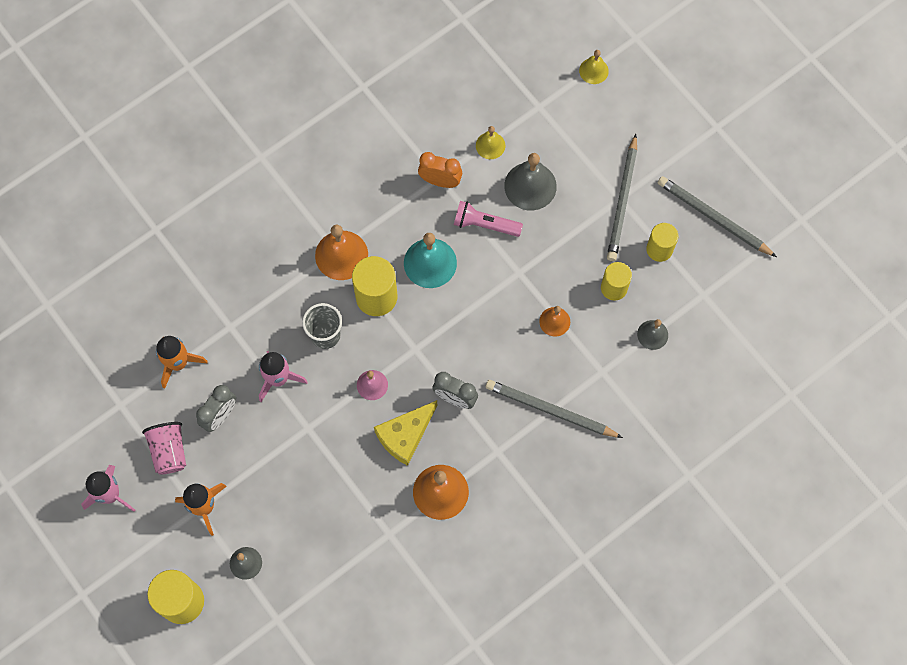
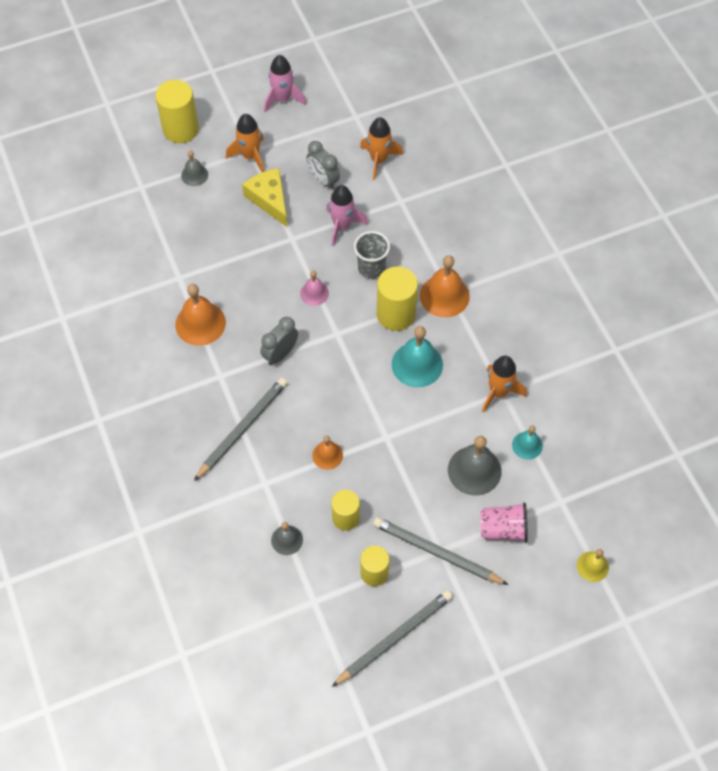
camera: 105 degrees right, 10 degrees down
(169, 451) = (305, 141): pink cup -> pink cup (503, 529)
(405, 435) = (260, 308): yellow cheese -> yellow cheese (269, 199)
(440, 181) = (498, 392): orange clock -> orange rocket
(485, 224) = (443, 420): pink flashlight -> none
(490, 145) = (527, 445): yellow bell -> turquoise bell

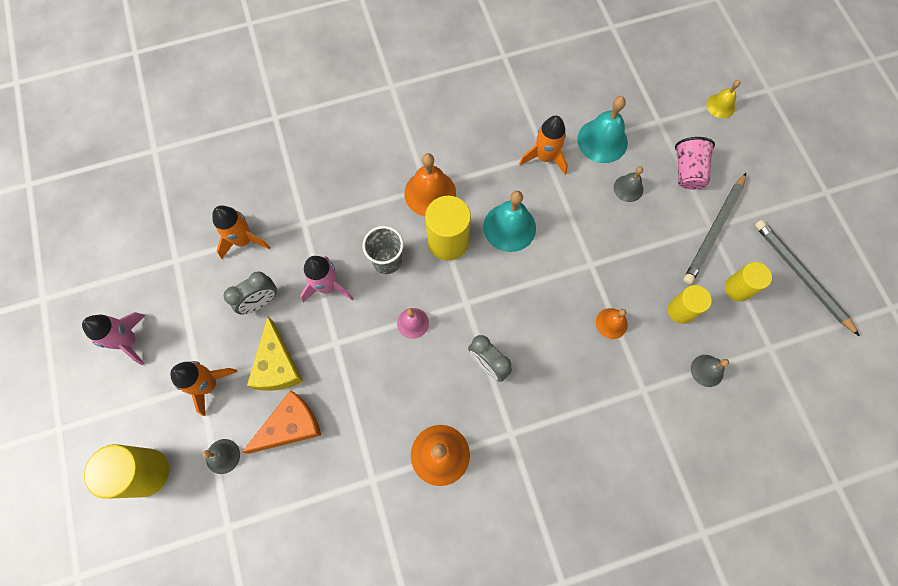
camera: 85 degrees left, 10 degrees up
(220, 216) = (290, 426): none -> orange cheese
(242, 429) = (579, 411): grey pencil -> none
(269, 199) = (277, 365): yellow cheese -> yellow cheese turned 75 degrees counterclockwise
(474, 470) = (628, 188): grey bell -> grey bell, size x0.58
(527, 445) = (602, 140): turquoise bell -> turquoise bell, size x1.74

